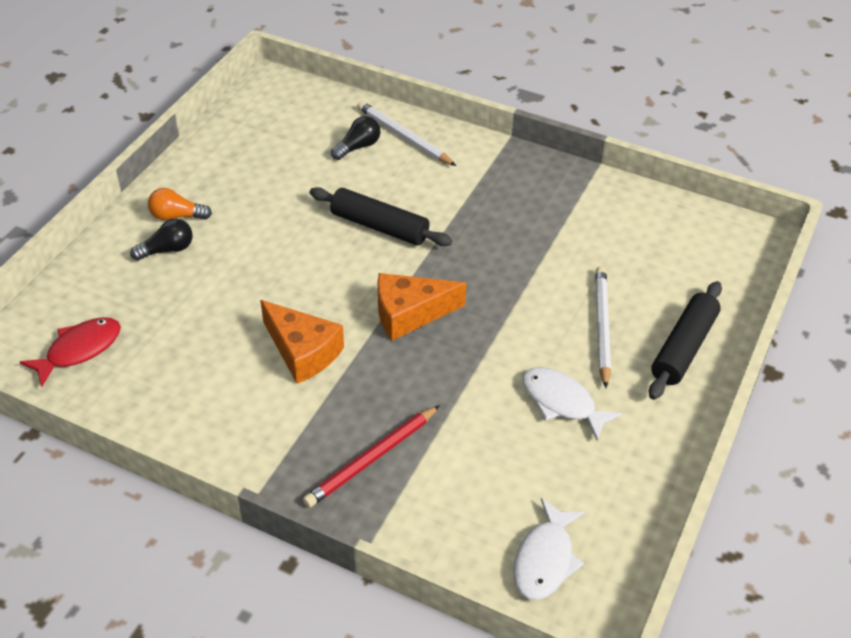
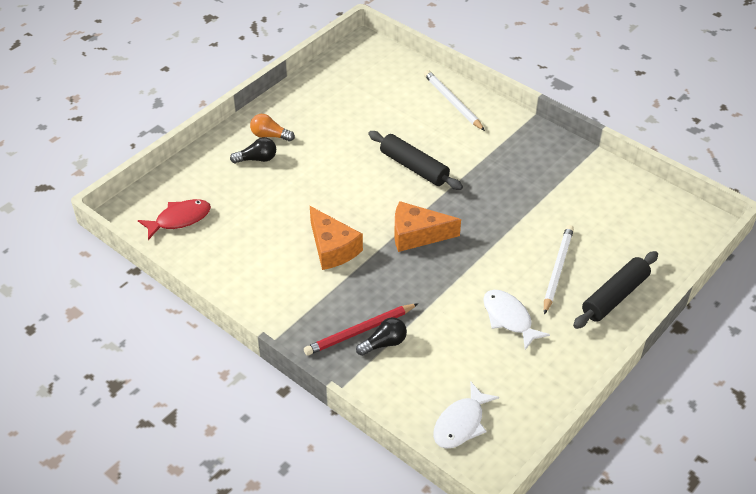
camera: 15 degrees right, 0 degrees up
(358, 147) = (416, 105): black light bulb -> black light bulb (384, 343)

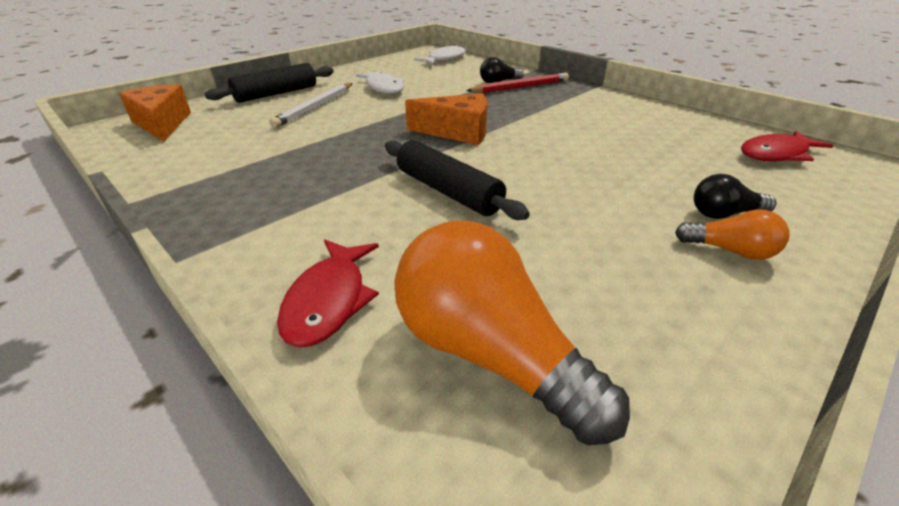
camera: 175 degrees left, 10 degrees down
(332, 248) = (559, 127): orange cheese -> orange cheese (162, 123)
(386, 88) = (488, 353): none -> orange light bulb
(453, 102) = (329, 301): white pencil -> red fish

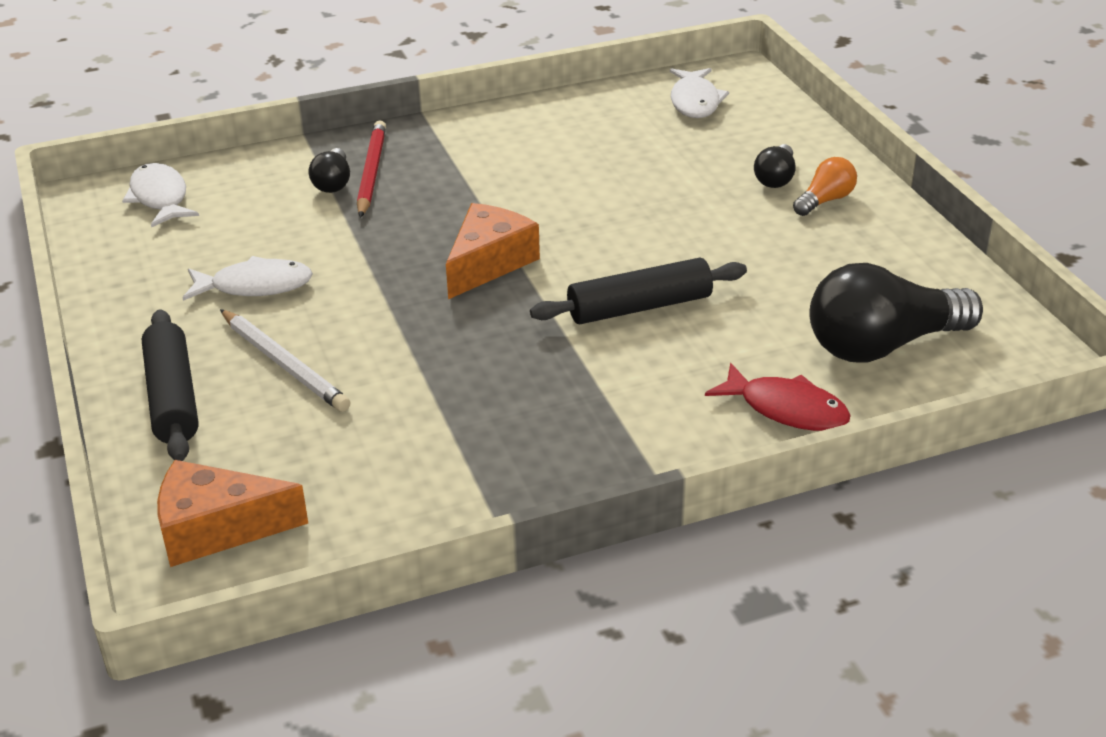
camera: 65 degrees left, 0 degrees up
(488, 353) = (882, 345): orange light bulb -> black light bulb
(776, 154) = (695, 102): red fish -> white fish

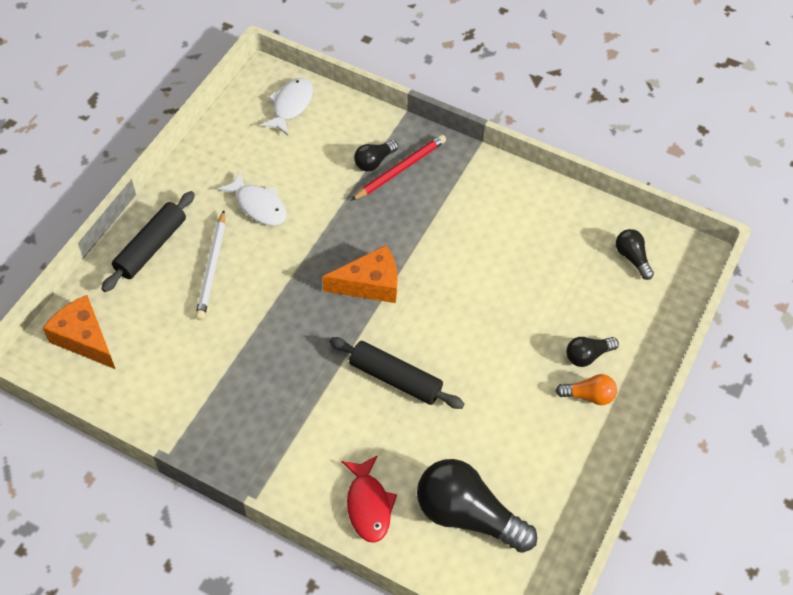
camera: 45 degrees right, 20 degrees up
(695, 102) = (632, 258): white fish -> black light bulb

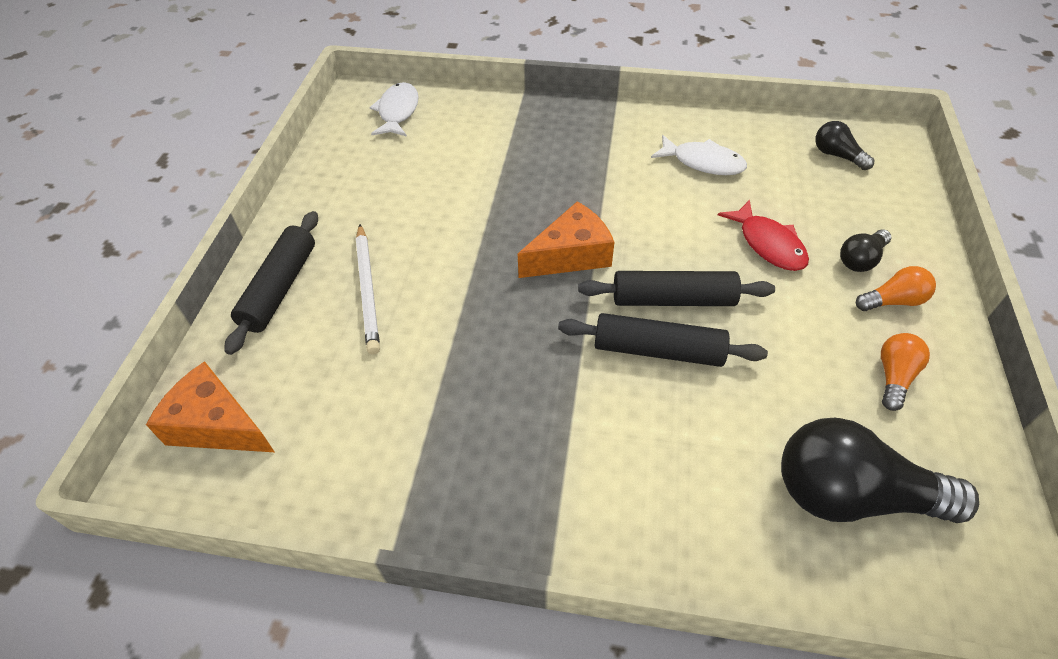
camera: 15 degrees left, 5 degrees down
(258, 205) = (400, 210): white fish -> white fish (703, 162)
(368, 505) = (714, 527): red fish -> red fish (768, 244)
(374, 162) = (514, 138): black light bulb -> none
(400, 169) = (545, 138): red pencil -> none
(427, 343) = (673, 299): none -> black rolling pin
(549, 450) = (894, 376): none -> orange light bulb

